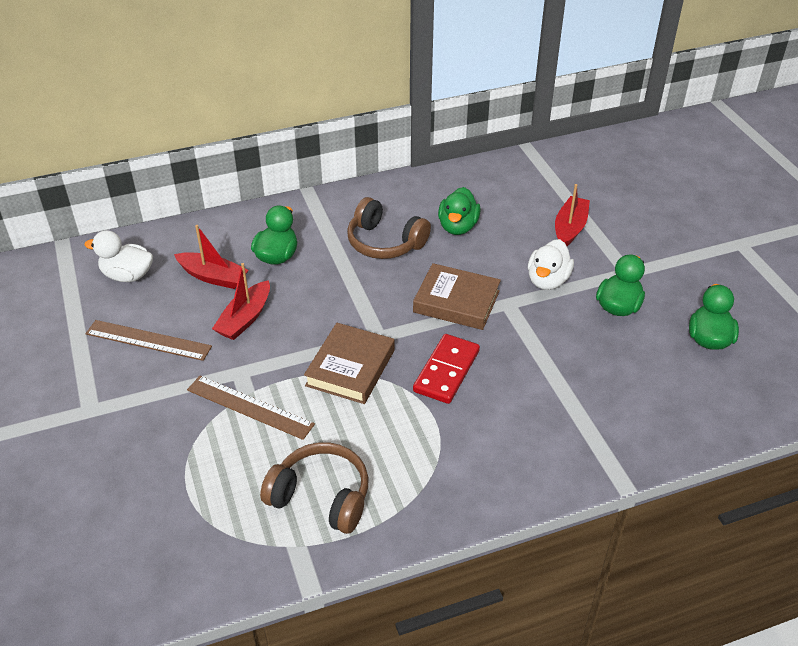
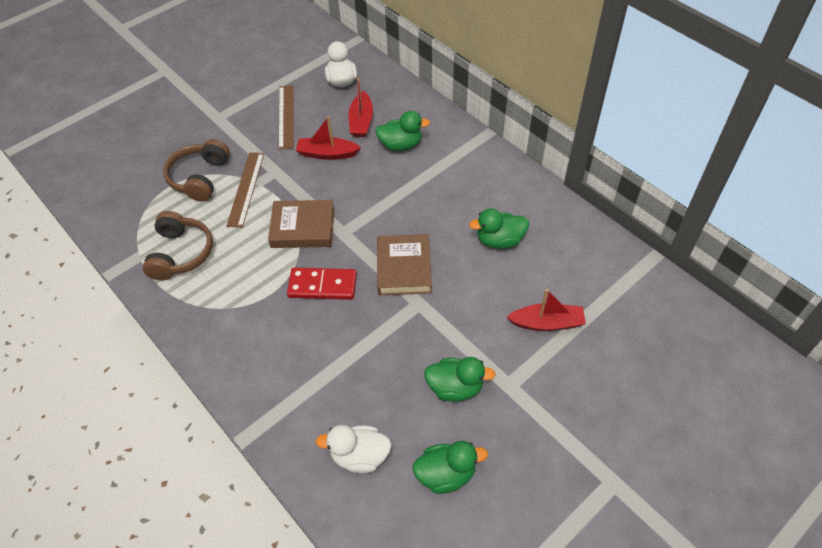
camera: 70 degrees right, 10 degrees up
(385, 242) = (452, 200): brown headphones -> brown headphones (200, 178)
(547, 280) = (463, 324): white duck -> white duck (360, 456)

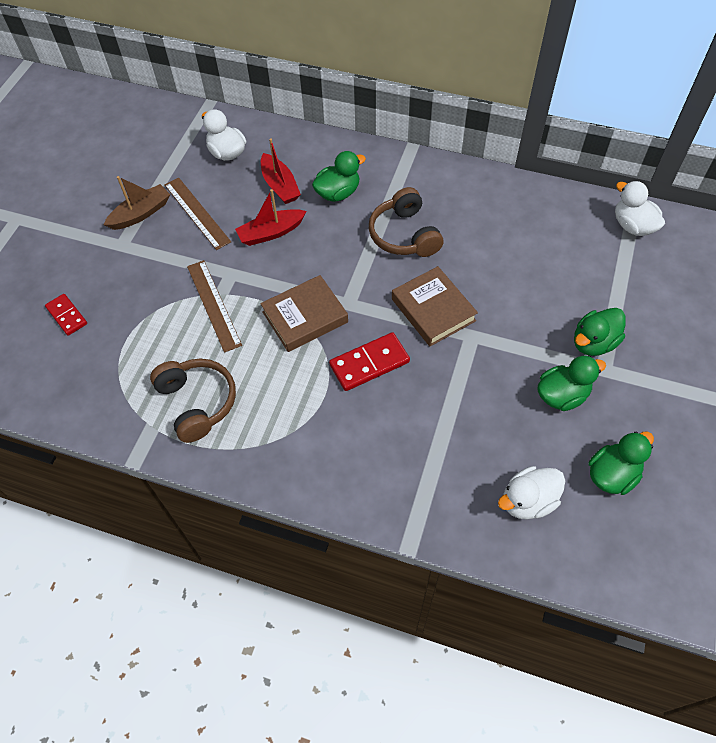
camera: 30 degrees left, 5 degrees up
(145, 152) = (67, 316): none -> red domino
(200, 178) = (153, 316): brown headphones -> brown headphones (404, 235)
(248, 101) = (141, 213): none -> brown boat
(499, 240) = (499, 244): green duck -> green duck (593, 343)
(547, 323) = (594, 299): red boat -> none
(632, 278) = (632, 226): none -> white duck

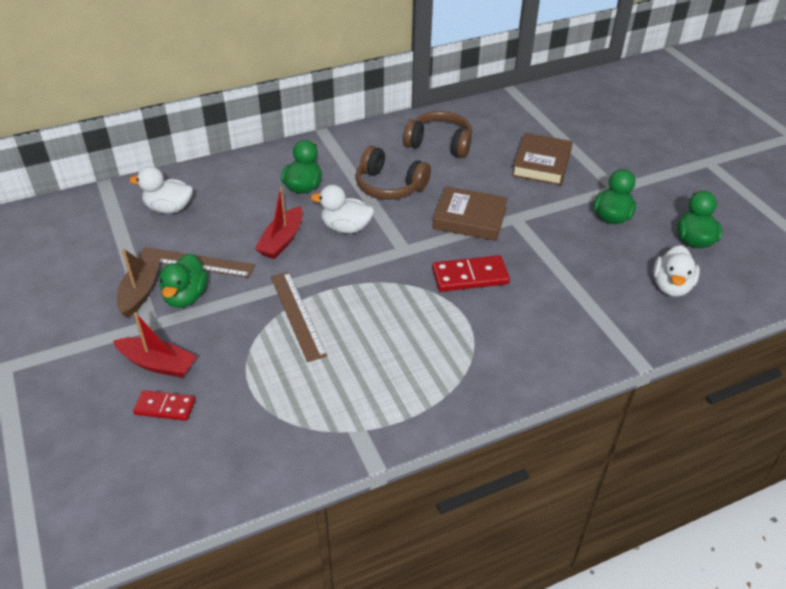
camera: 45 degrees left, 15 degrees down
(197, 403) = (373, 388): brown headphones -> brown headphones (439, 144)
(213, 305) = (297, 315): brown ruler -> brown ruler turned 45 degrees clockwise
(280, 186) = (248, 206): red boat -> red boat (158, 364)
(305, 317) = (383, 278): brown book -> brown book (541, 164)
(369, 363) = (470, 276): red domino -> red domino turned 60 degrees clockwise
(593, 343) = (591, 178): green duck -> green duck (186, 297)
(632, 226) = (529, 104): white duck -> white duck (346, 228)

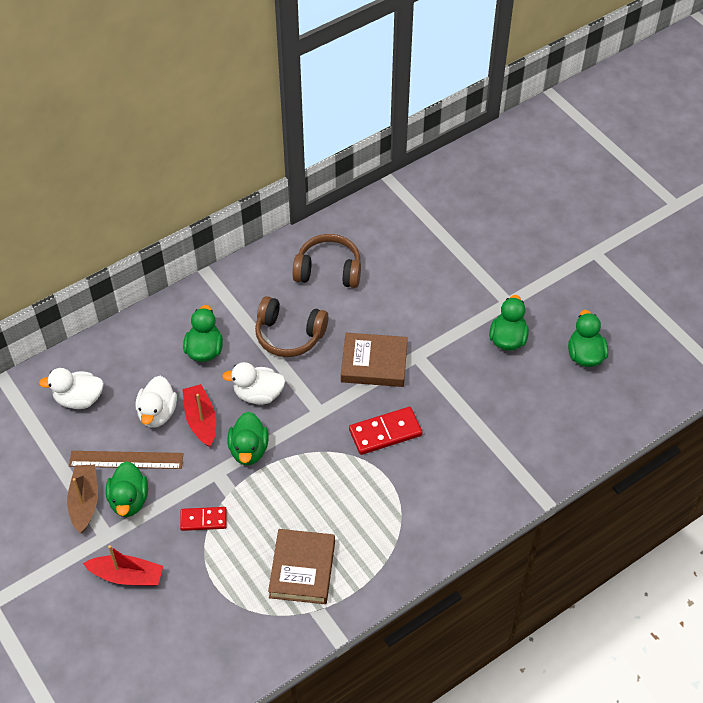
camera: 10 degrees left, 10 degrees up
(165, 407) = (147, 617): red domino -> red domino (203, 520)
(282, 240) = (201, 420): red boat -> red boat turned 150 degrees clockwise
(297, 315) = (237, 502): brown ruler -> none
(323, 271) = (249, 450): none -> green duck
(541, 164) = (433, 281): brown book -> brown book (302, 569)
(671, 286) = (567, 413): white duck -> white duck (157, 413)

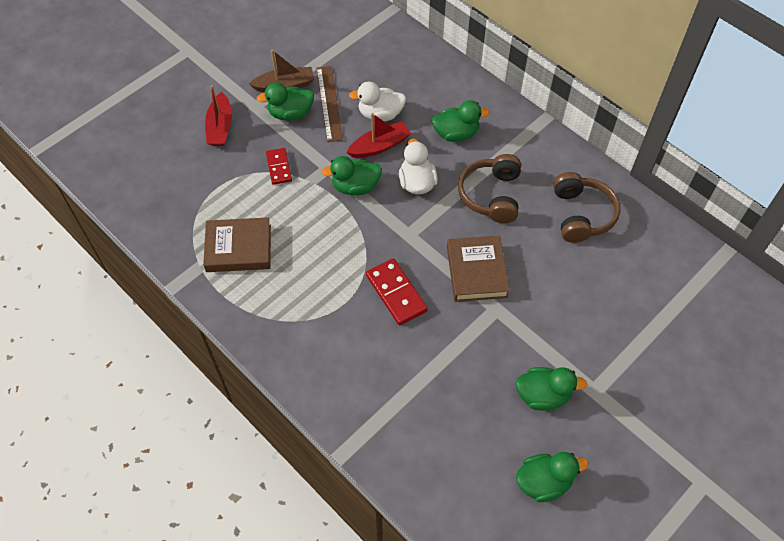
camera: 80 degrees right, 5 degrees up
(79, 399) = (383, 60): white duck -> none

